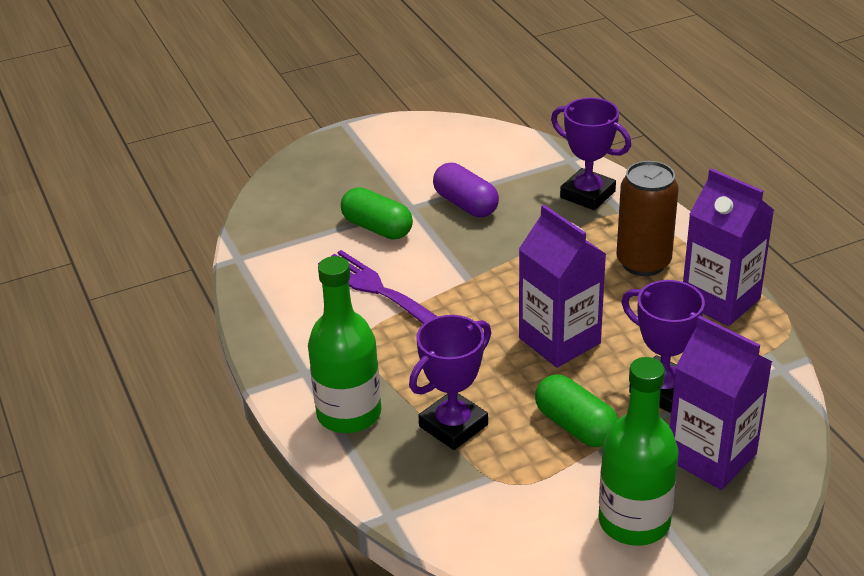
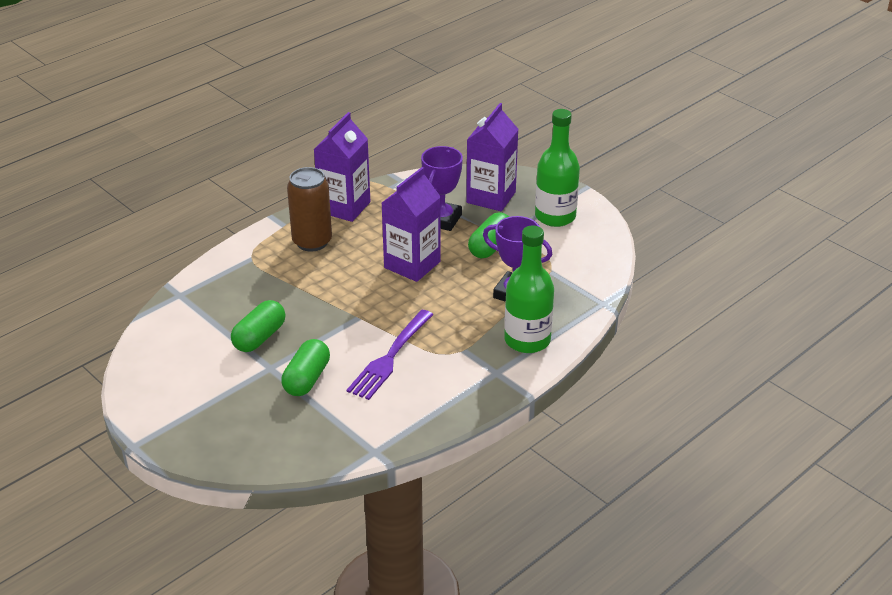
camera: 110 degrees left, 0 degrees up
(465, 204) = (259, 337): purple capsule -> green capsule
(587, 194) = (230, 278): purple trophy -> none

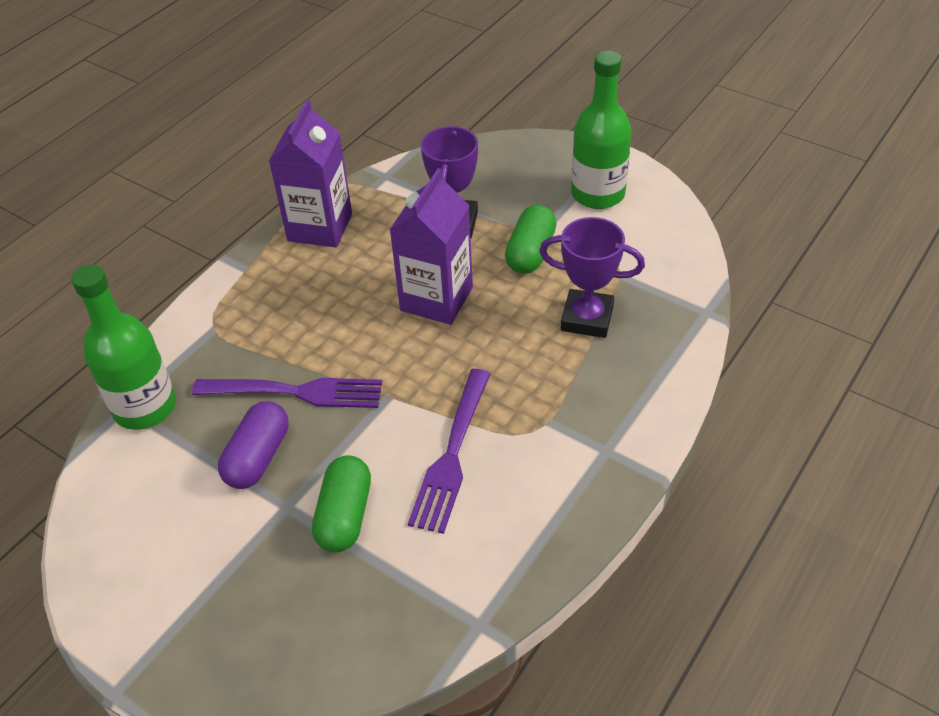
camera: 10 degrees left, 10 degrees up
(259, 337) = (258, 457): green capsule -> purple capsule
(295, 304) = (294, 392): none -> purple fork
(312, 242) = (291, 288): brown can -> none
(491, 197) = (506, 180): purple carton -> none
(527, 340) = (629, 389): green bottle -> green bottle (145, 407)

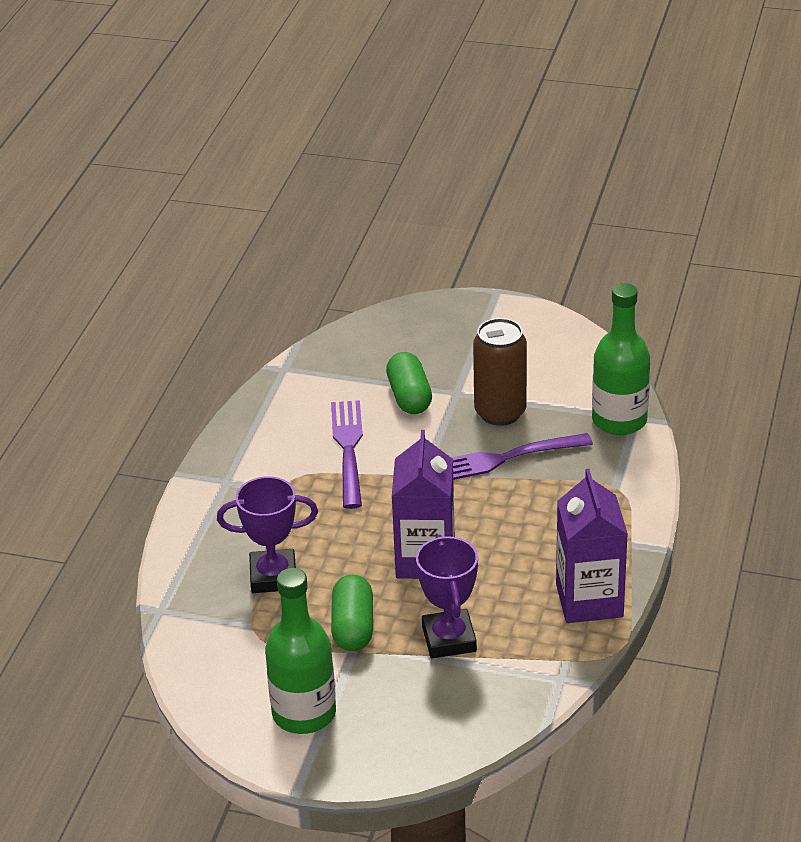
camera: 160 degrees right, 10 degrees down
(258, 457) = (500, 412): purple capsule -> brown can

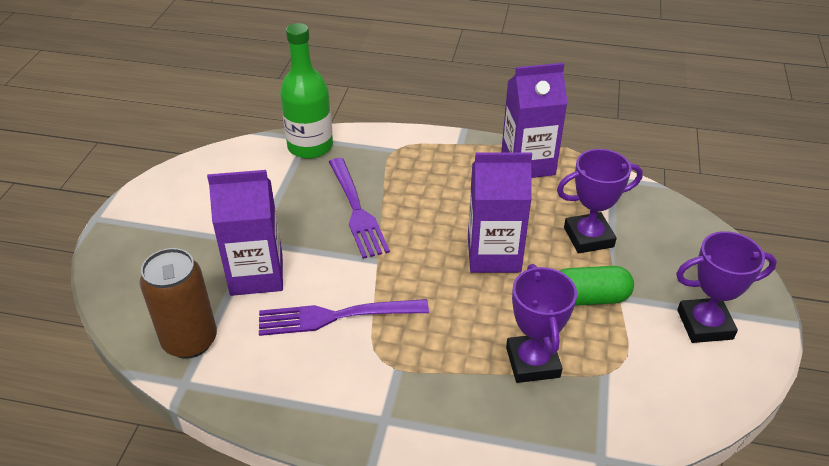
camera: 95 degrees left, 5 degrees up
(304, 713) = (704, 324): green bottle -> purple trophy
(409, 397) = (256, 274): green capsule -> purple carton
(500, 412) = (290, 213): brown can -> brown can (190, 341)

